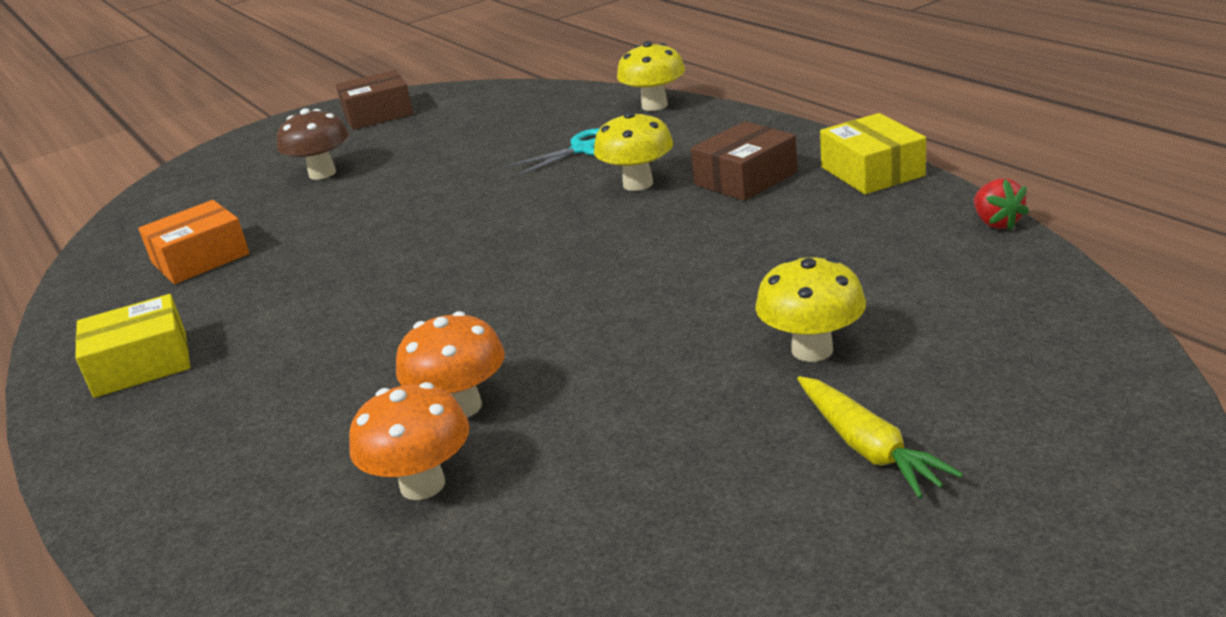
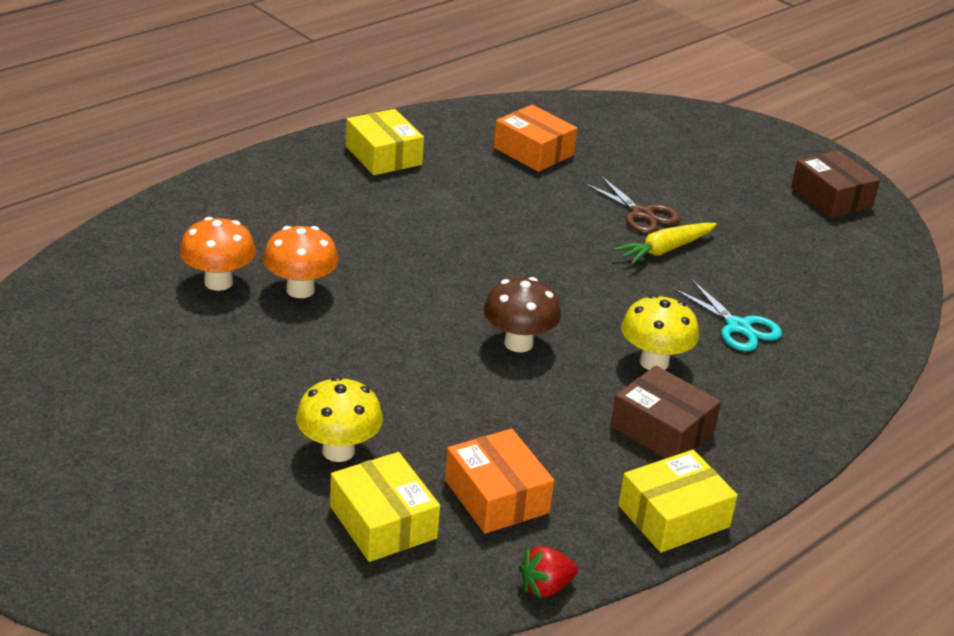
camera: 75 degrees right, 5 degrees up
(322, 173) = (689, 184): brown mushroom -> brown mushroom (518, 343)
(368, 195) = (641, 214): none -> brown scissors
(654, 106) = (858, 372): yellow mushroom -> none
(868, 252) = (496, 496): none -> orange box
(868, 447) = (207, 468): yellow carrot -> yellow carrot (665, 250)
(932, 312) = (383, 522): none -> yellow box

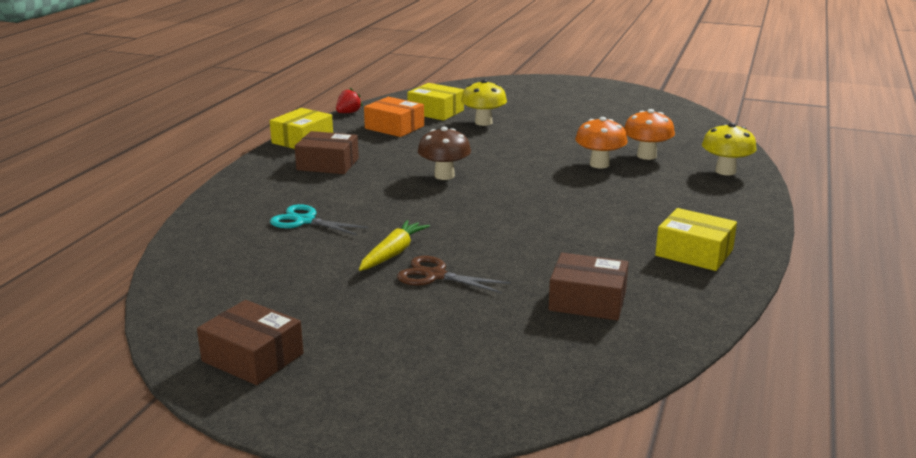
camera: 155 degrees right, 10 degrees down
(533, 151) = (587, 301): orange box -> brown box
(654, 362) = (352, 189): yellow mushroom -> yellow mushroom (725, 171)

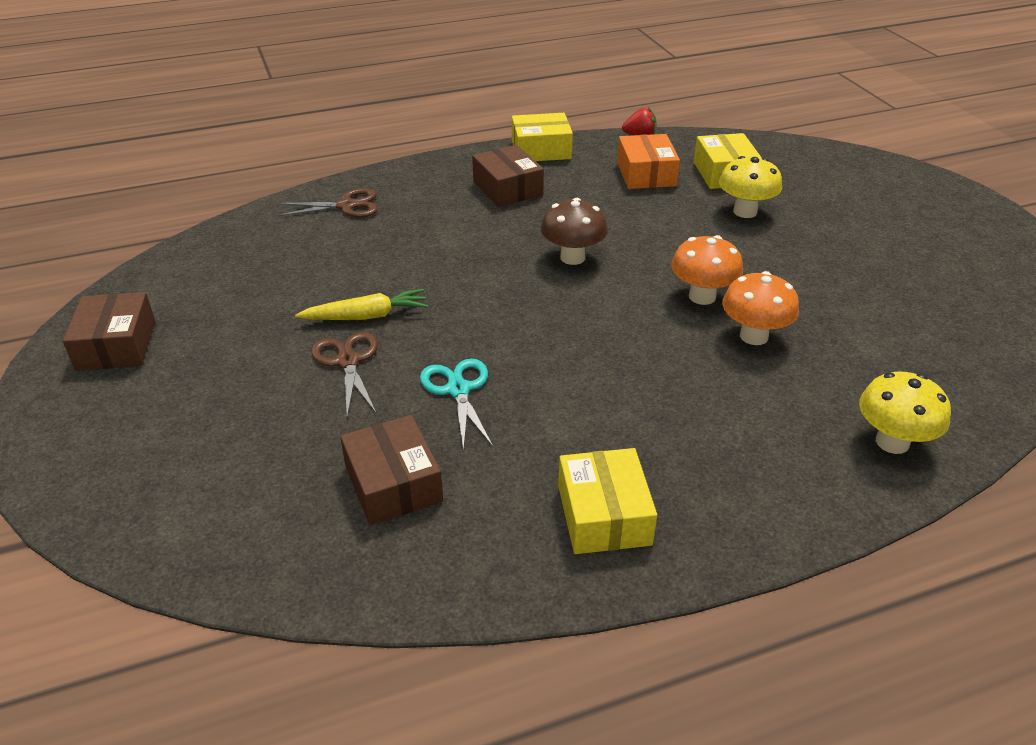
camera: 50 degrees right, 15 degrees up
(236, 216) = (346, 206): none -> brown scissors
(305, 221) = (377, 240): turquoise scissors -> turquoise scissors (458, 390)
(646, 156) = (836, 358): orange mushroom -> orange mushroom (702, 296)

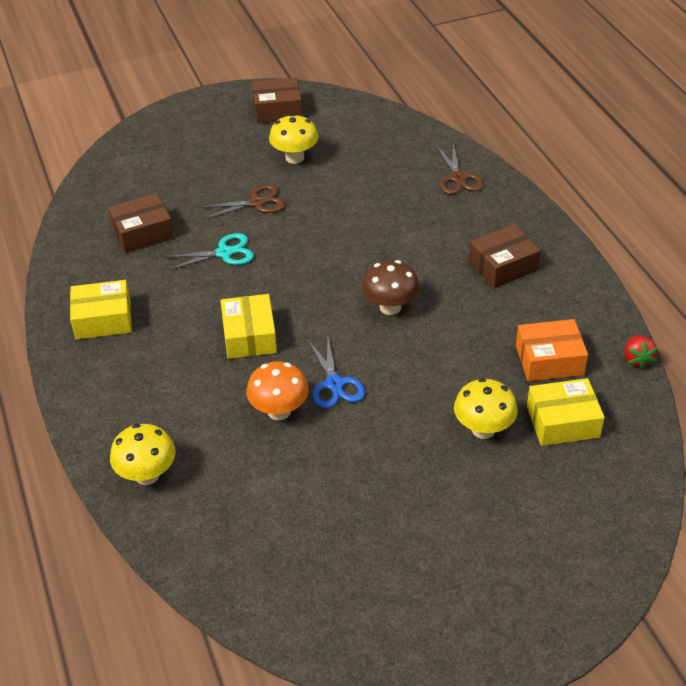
camera: 90 degrees right, 5 degrees up
(251, 327) = (294, 158): none -> yellow mushroom
(366, 316) = (307, 205): yellow carrot -> none
(541, 150) = (585, 286): yellow box -> yellow box (249, 336)
(702, 296) = (334, 384): orange mushroom -> blue scissors

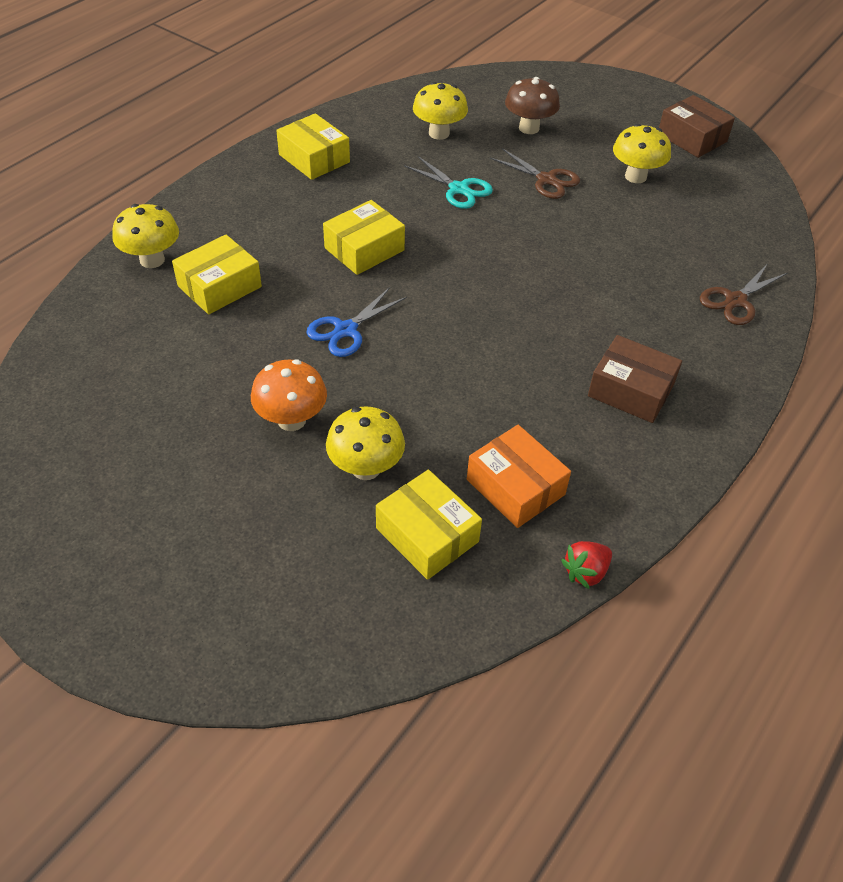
camera: 55 degrees right, 5 degrees up
(142, 233) = (439, 133): brown box -> yellow mushroom
(220, 441) = (219, 286): none -> yellow box
(279, 411) = (283, 307): orange mushroom -> orange mushroom (291, 420)
(390, 307) = (485, 327): brown mushroom -> brown mushroom (529, 128)

